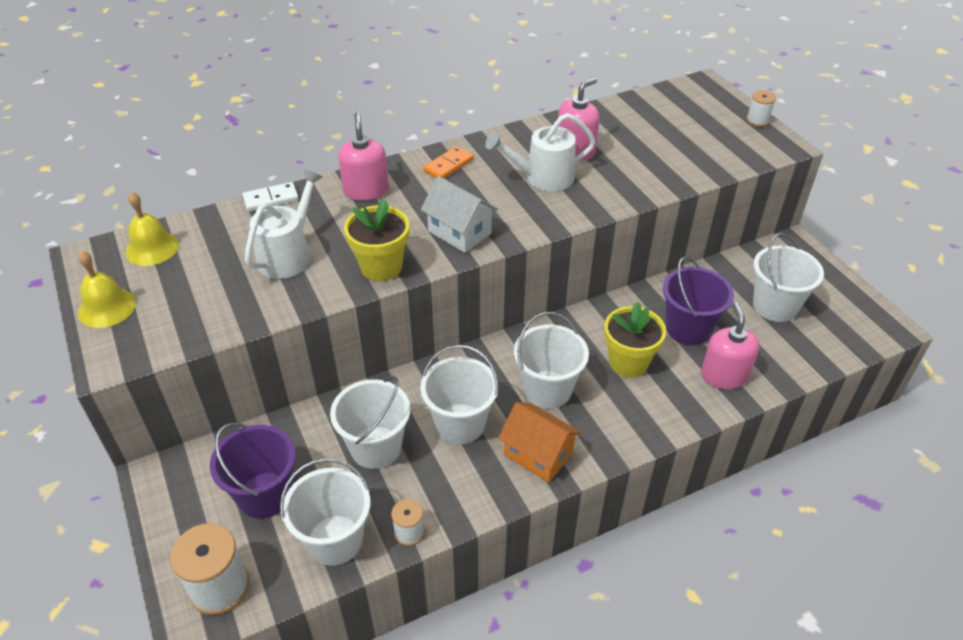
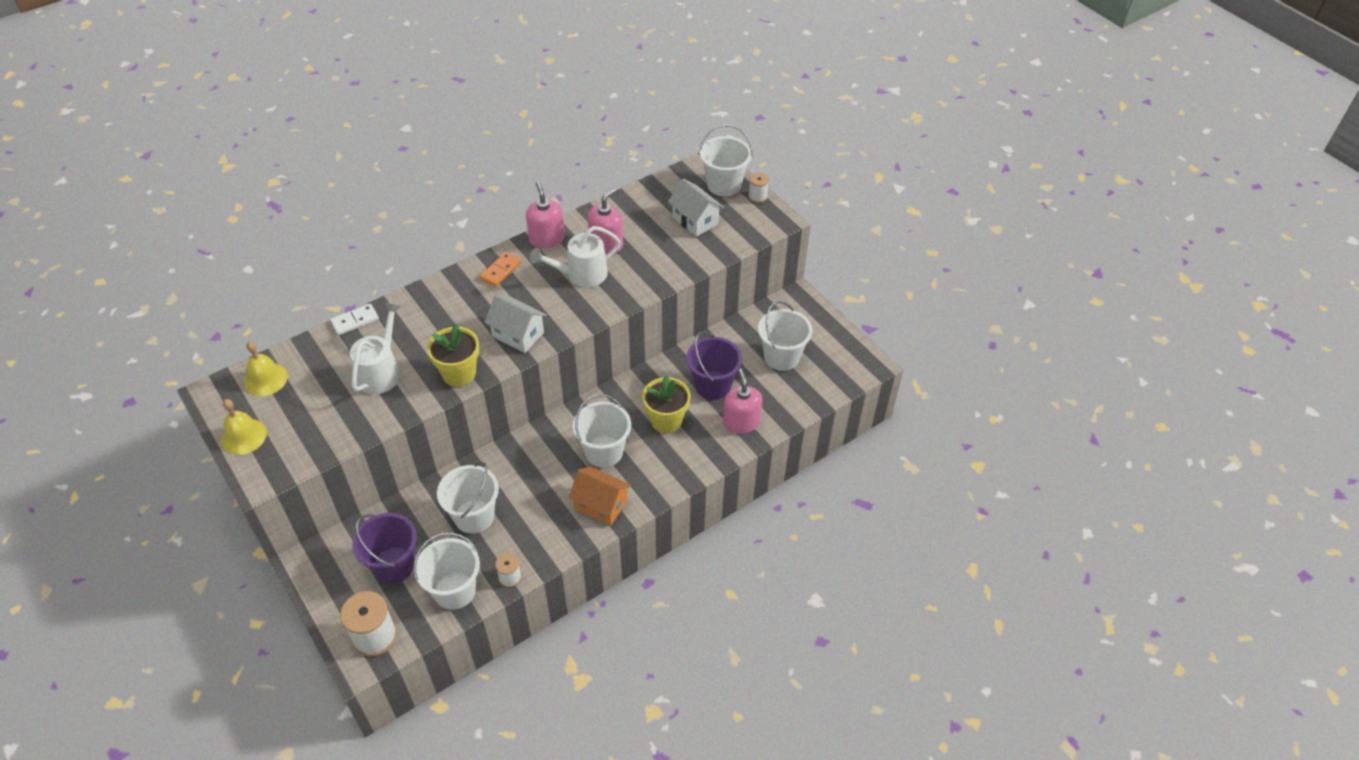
camera: 10 degrees left, 5 degrees up
(366, 190) = (434, 303): pink soap dispenser -> pink soap dispenser (547, 239)
(460, 423) = (538, 488): white bucket -> white bucket (724, 184)
(682, 137) = (695, 220): none -> white house

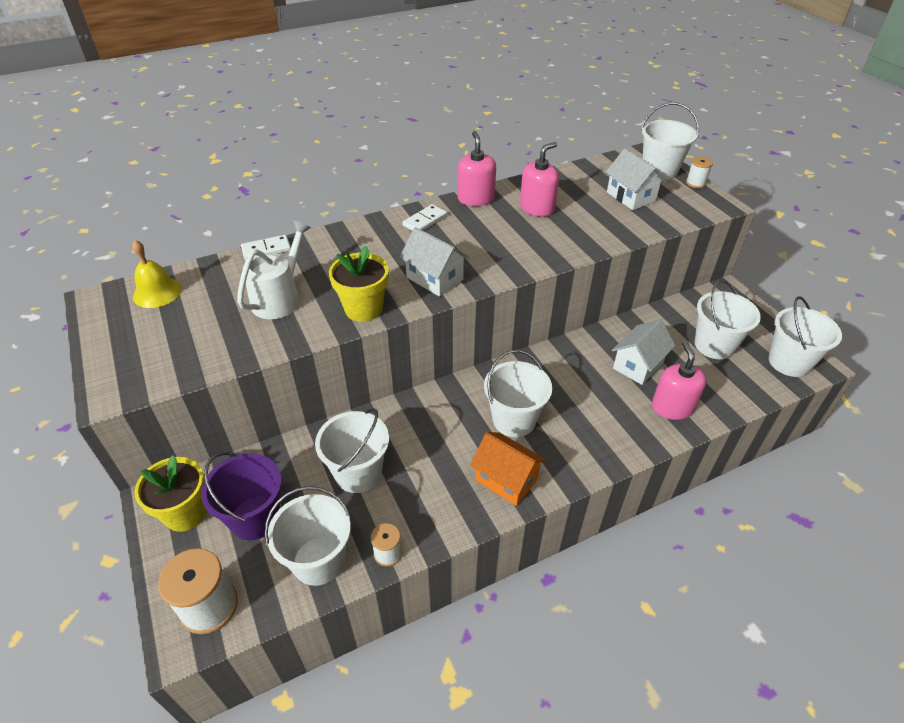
camera: 10 degrees right, 5 degrees down
(243, 436) = (112, 345): yellow bell -> none
(501, 271) = (425, 221): orange domino -> white domino
(581, 274) = (509, 231): white watering can -> none
(666, 420) = (586, 395): yellow flower pot -> yellow flower pot (185, 513)
(712, 385) = (638, 365): purple bucket -> white house
(846, 366) = (789, 362): none -> white bucket

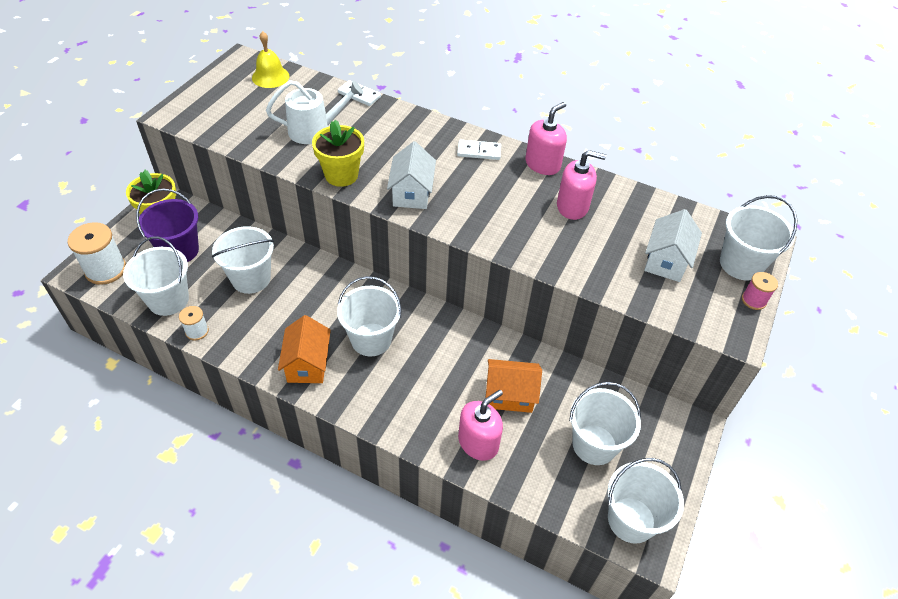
camera: 50 degrees right, 5 degrees up
(638, 365) = (509, 395): white house -> orange house
(695, 183) = (753, 300): white spool -> pink spool

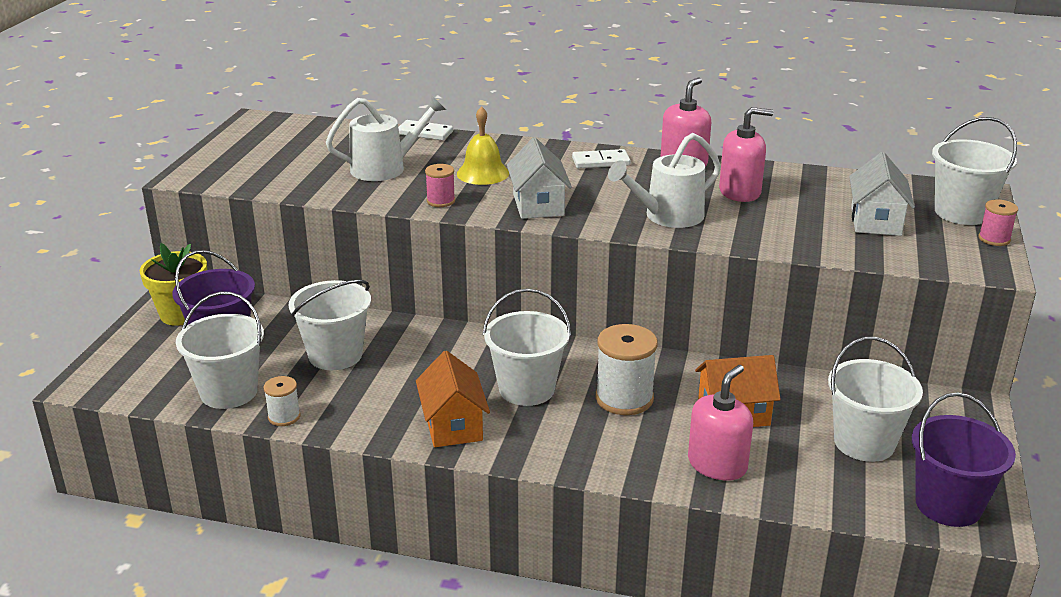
camera: 10 degrees left, 20 degrees down
(106, 270) = (125, 375): white spool -> white spool (624, 398)
(270, 77) = (302, 130): yellow bell -> yellow bell (483, 173)
(341, 175) = (441, 201): yellow flower pot -> pink spool
(504, 224) = (668, 216): none -> white watering can
(631, 520) = (948, 505): white bucket -> purple bucket

